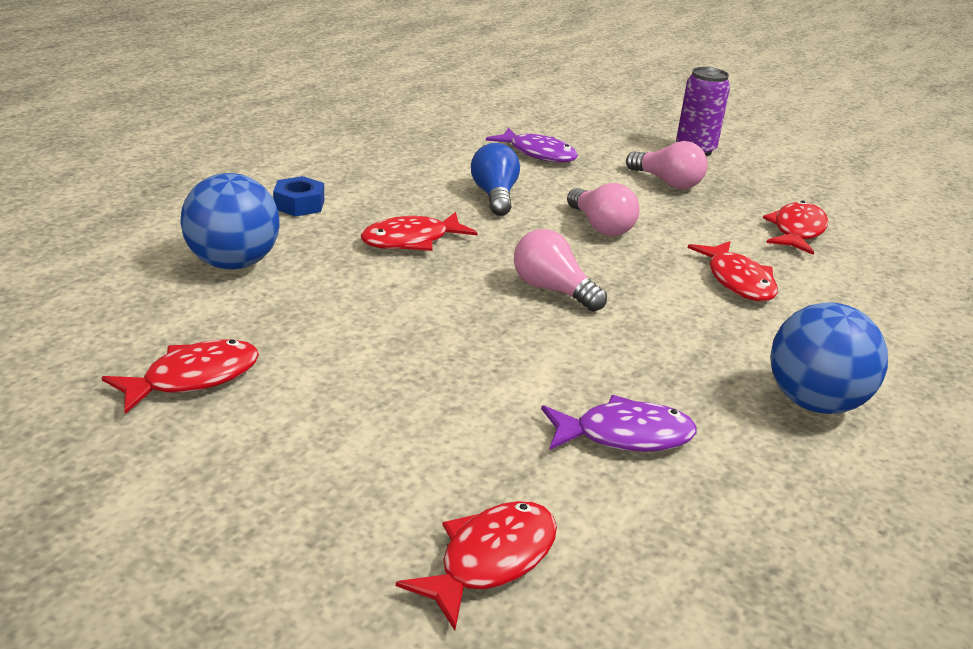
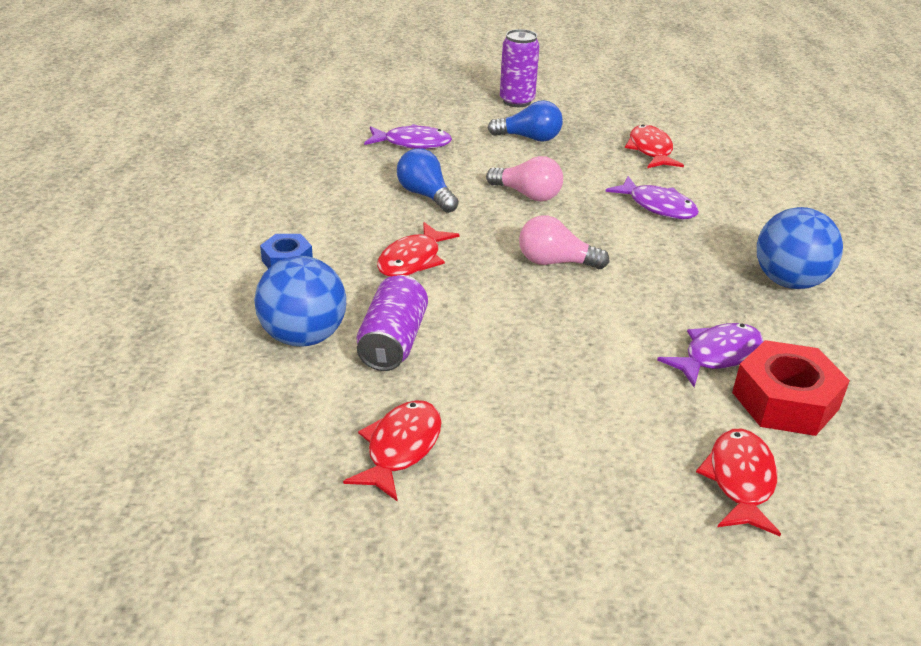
camera: 30 degrees left, 5 degrees up
(303, 295) = (392, 342): none -> purple can
(651, 511) = (785, 400): none -> red nut
(667, 182) = (529, 138): pink light bulb -> blue light bulb
(738, 281) = (658, 206): red fish -> purple fish

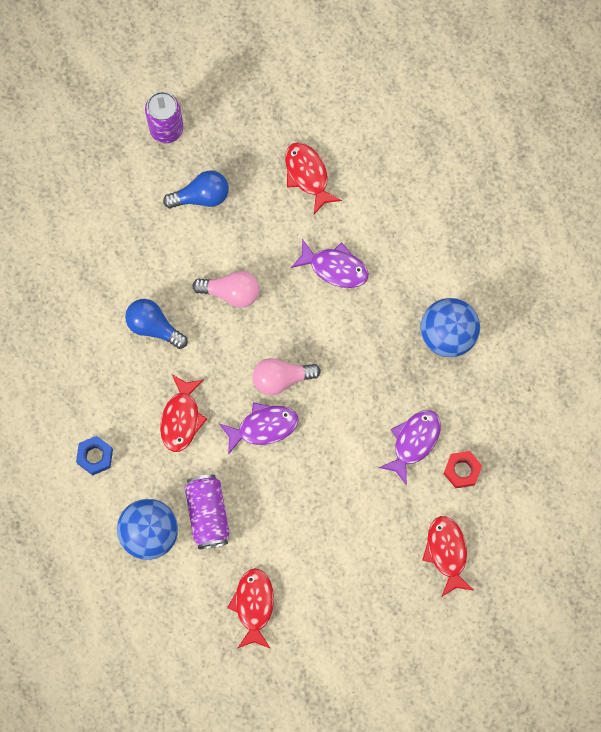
camera: 20 degrees left, 40 degrees up
(412, 143) = (108, 248): purple fish -> purple fish (263, 427)
(785, 400) = (462, 470): red nut -> red nut, size x0.58

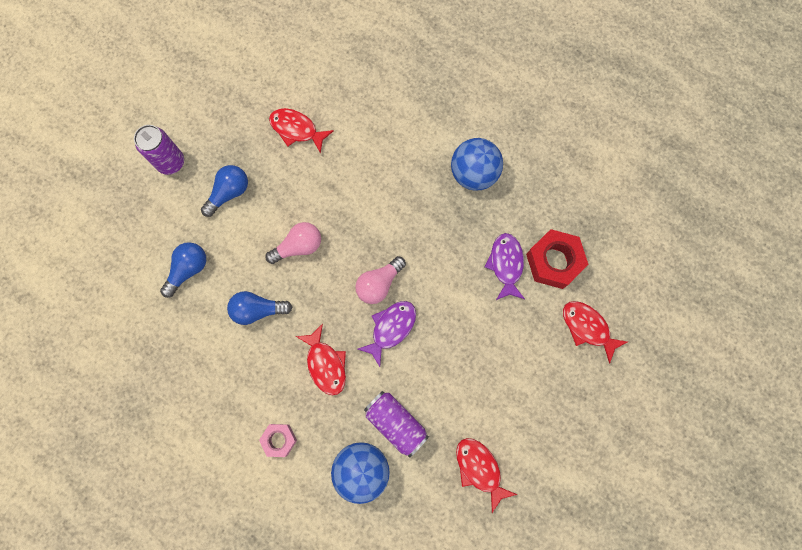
camera: 35 degrees left, 0 degrees up
(95, 456) = (279, 440): blue nut -> pink nut
(116, 246) = (188, 270): none -> blue light bulb
(335, 267) = (361, 180): purple fish -> none
(462, 470) = (554, 262): red nut -> red nut, size x1.74

